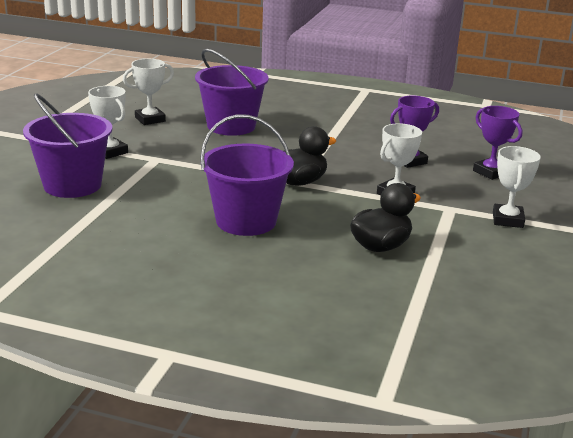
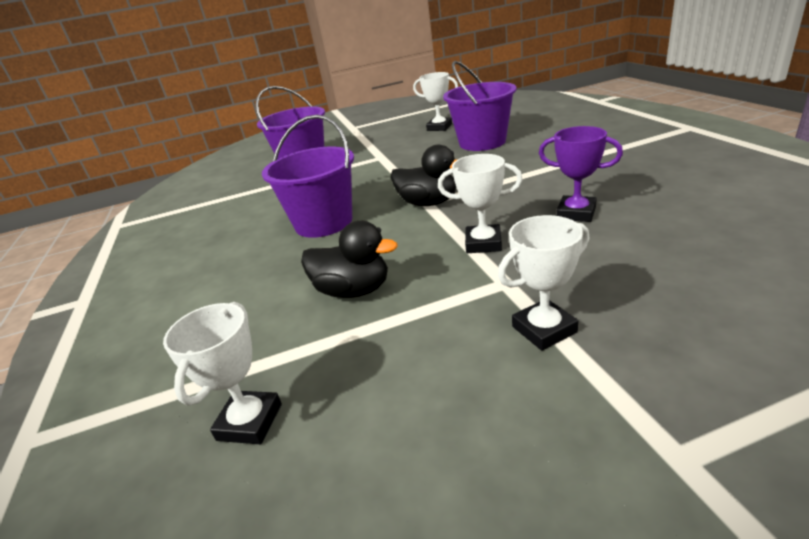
camera: 60 degrees right, 5 degrees up
(110, 152) = (368, 146): white trophy -> white trophy (250, 422)
(491, 172) = (657, 259): purple trophy -> none

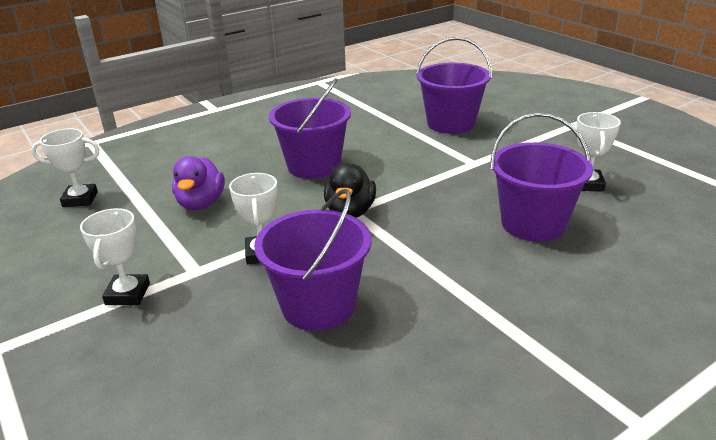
camera: 70 degrees right, 0 degrees up
(353, 291) = (201, 203): black duck -> purple duck
(544, 329) = (128, 294): white trophy -> white trophy turned 45 degrees clockwise
(576, 213) = (318, 305): purple trophy -> purple bucket

